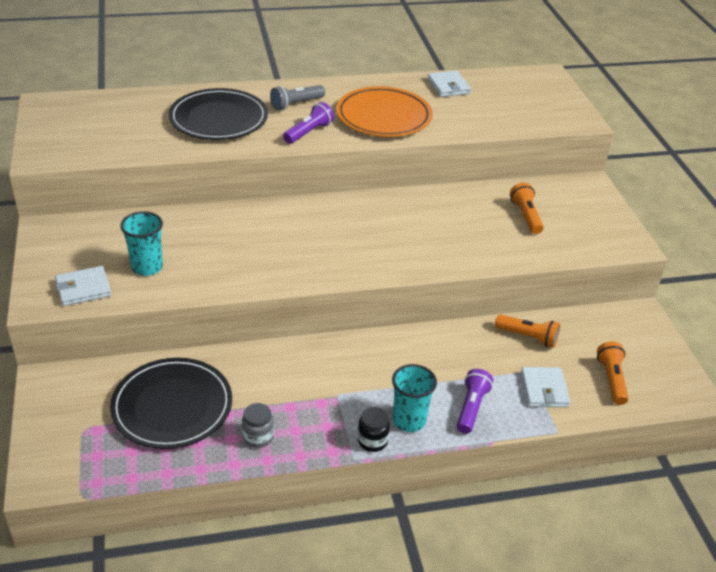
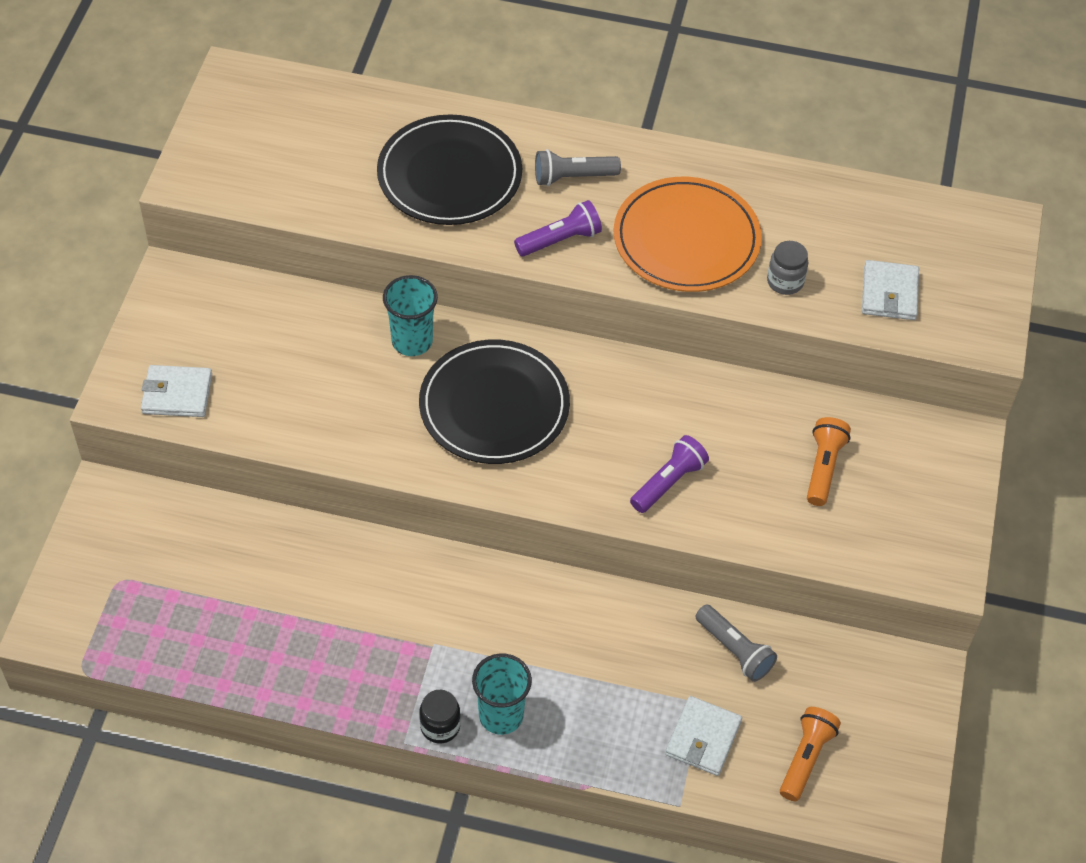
camera: 25 degrees right, 15 degrees up
(147, 267) = (267, 385): turquoise cup -> turquoise cup (412, 341)
(172, 406) = (230, 586): black plate -> black plate (494, 406)
(258, 437) = (308, 668): grey jar -> grey jar (785, 281)
(448, 86) = (823, 205): white wallet -> white wallet (889, 293)
(471, 407) = (591, 727): purple flashlight -> purple flashlight (668, 482)
(528, 337) = (735, 650): orange flashlight -> grey flashlight

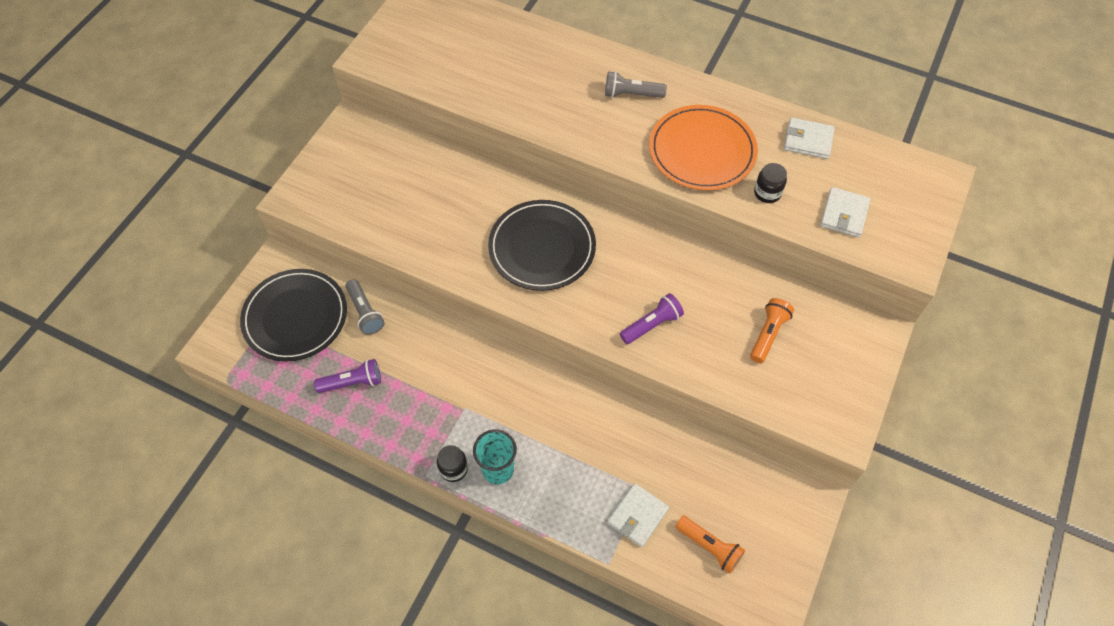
camera: 15 degrees right, 5 degrees up
(177, 394) = (330, 202): white wallet -> white wallet (808, 140)
(412, 341) = (497, 192): turquoise cup -> none
(449, 175) = (545, 80): black plate -> black plate (295, 317)
(560, 240) = (611, 137): purple flashlight -> purple flashlight (353, 382)
(735, 650) = (676, 454): grey flashlight -> grey flashlight (365, 312)
(785, 281) = (767, 193): grey jar -> black jar
(806, 758) = (709, 547): orange flashlight -> orange flashlight turned 90 degrees clockwise

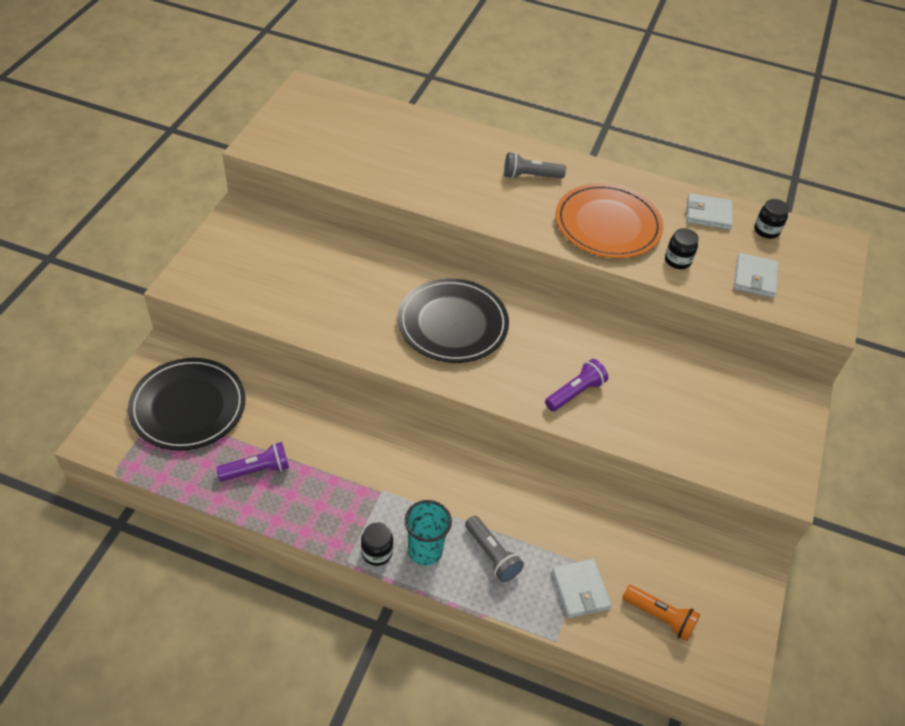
camera: 10 degrees left, 10 degrees down
(365, 312) = (264, 400): grey flashlight -> grey flashlight (492, 555)
(637, 516) = (580, 590): white wallet -> white wallet turned 45 degrees counterclockwise
(768, 334) = (693, 397): orange flashlight -> none
(866, 160) = (766, 230): none -> black jar

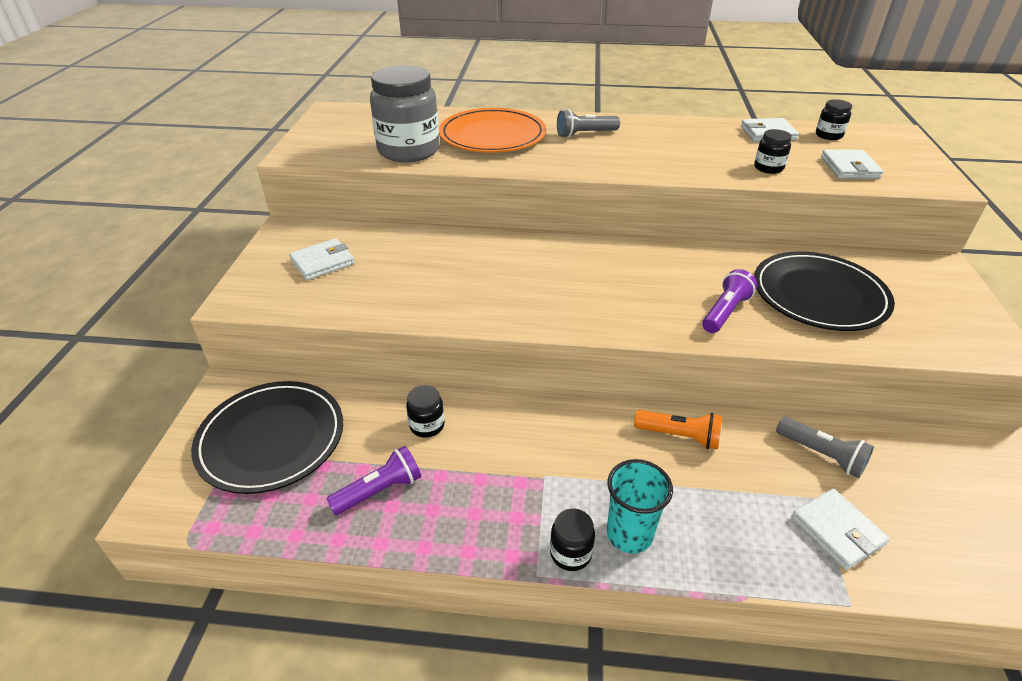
camera: 10 degrees left, 10 degrees down
(260, 258) = (322, 262): none -> white wallet
(308, 425) = (427, 425): none -> black jar
(359, 163) = (408, 151): none -> grey jar
(452, 324) = (559, 278): black plate -> black plate (819, 295)
(492, 555) = (712, 517): grey flashlight -> grey flashlight (822, 455)
(607, 224) = (682, 154): orange plate -> orange plate (492, 135)
(660, 617) = (947, 537): orange flashlight -> orange flashlight (679, 436)

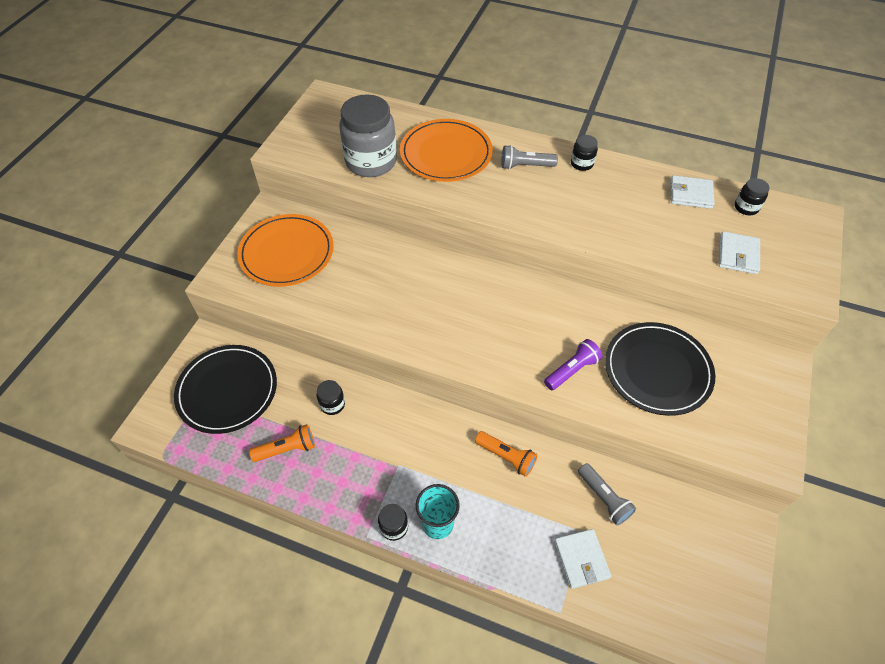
camera: 15 degrees right, 15 degrees up
(322, 262) = (287, 253): white wallet -> orange plate
(380, 490) = (287, 449): purple flashlight -> orange flashlight
(768, 168) = (664, 241): black jar -> black jar (581, 164)

